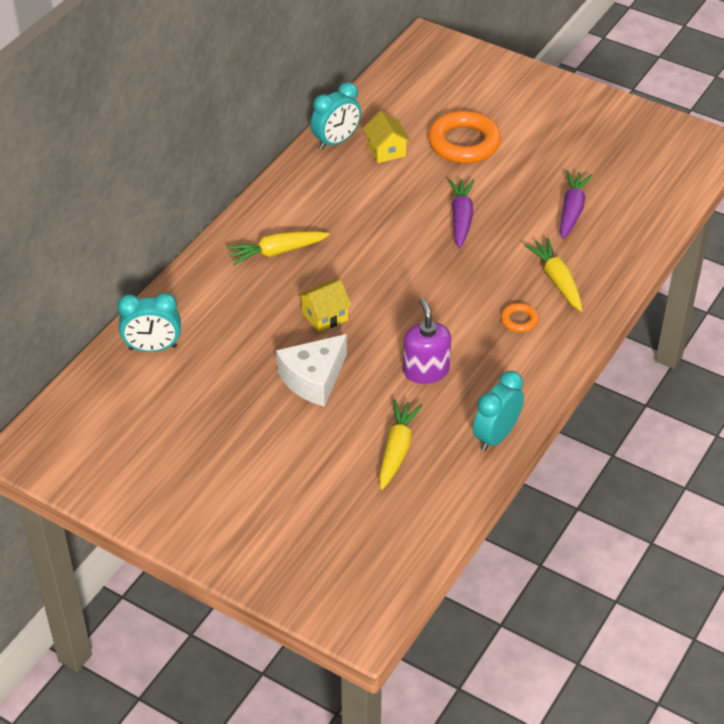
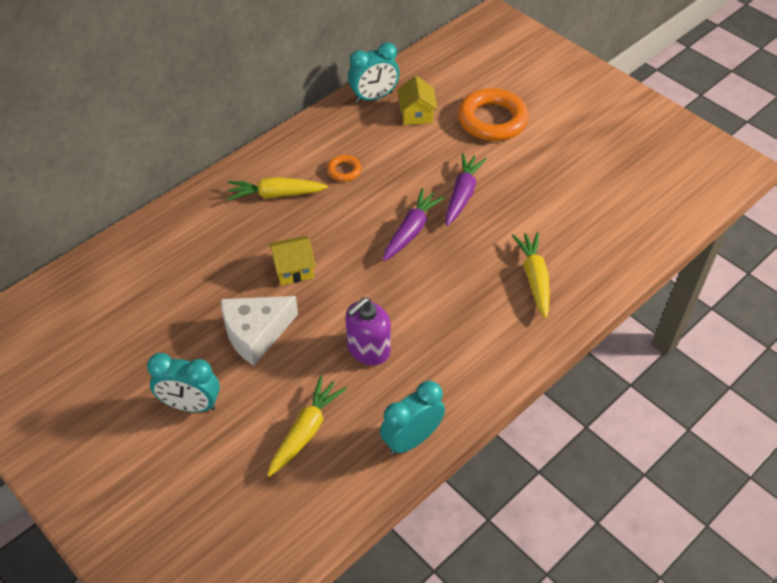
camera: 15 degrees right, 5 degrees up
(153, 348) = (121, 268): turquoise clock -> turquoise clock (191, 405)
(426, 370) = (368, 349): purple soap dispenser -> purple soap dispenser turned 135 degrees counterclockwise
(519, 320) = (481, 314): orange ring -> orange ring (344, 170)
(572, 210) = (573, 207): purple carrot -> purple carrot (411, 230)

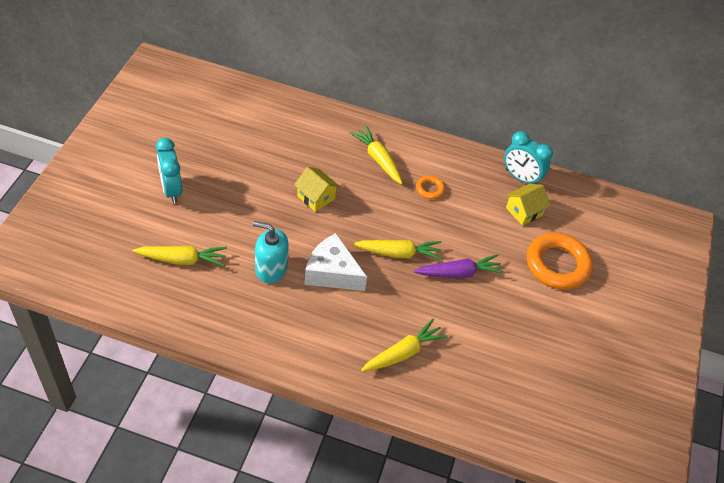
camera: 55 degrees right, 0 degrees up
(255, 333) = (247, 199): white cheese -> white cheese (332, 272)
(368, 349) = (271, 269): purple soap dispenser -> turquoise soap dispenser
(411, 230) = (398, 253): purple carrot -> yellow carrot
(411, 439) = (206, 324): turquoise clock -> none

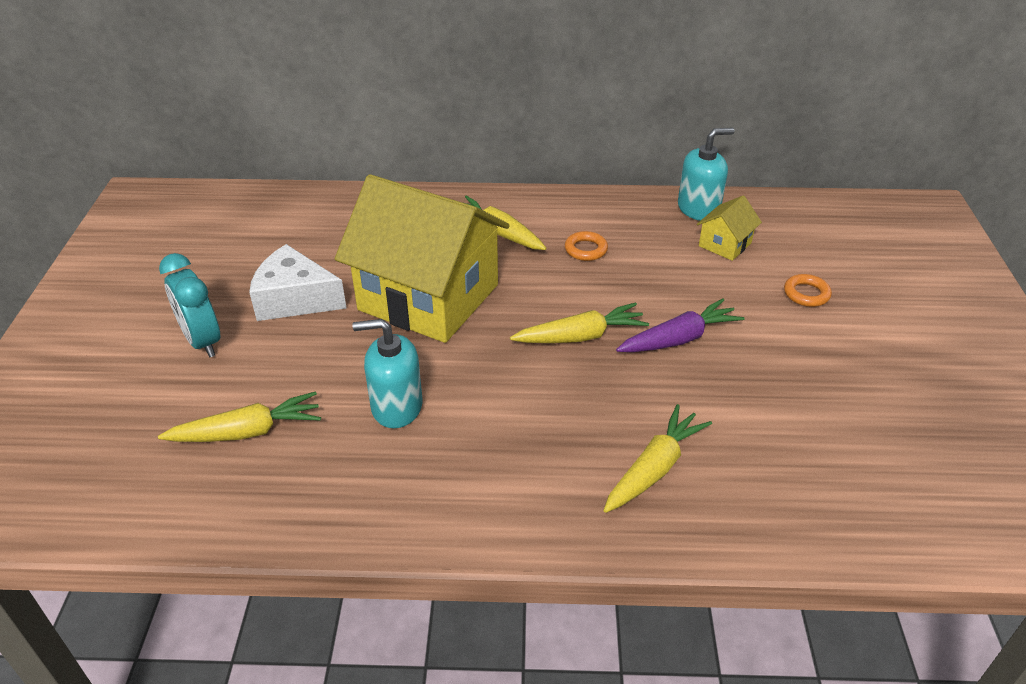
camera: 10 degrees left, 10 degrees down
(316, 197) = (429, 297): yellow house -> yellow house, size x2.46
(332, 272) = (493, 387): white cheese -> white cheese (294, 299)
(520, 178) = (698, 209): turquoise clock -> turquoise soap dispenser
(557, 265) = (806, 294): orange ring -> orange ring, size x0.47

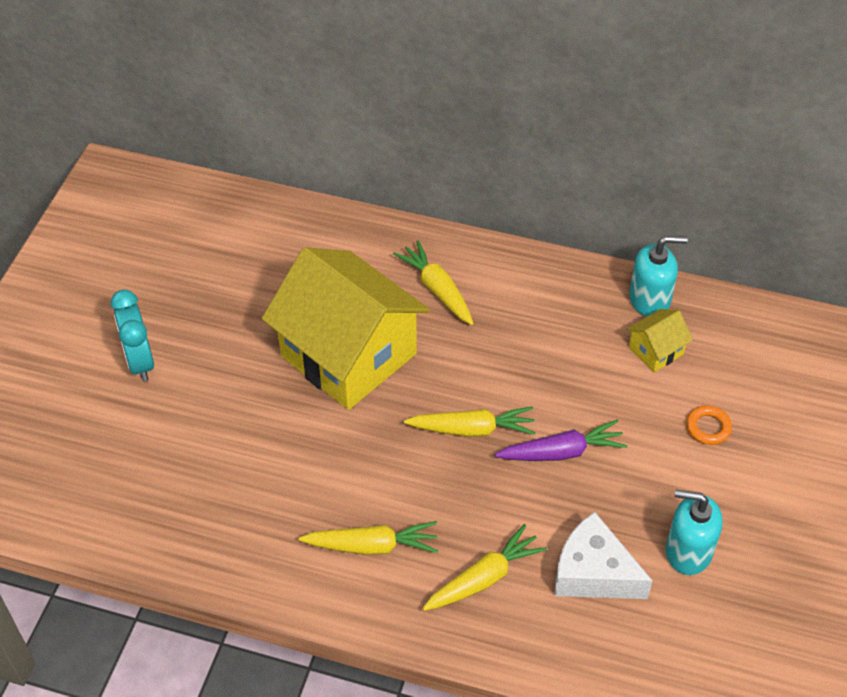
camera: 15 degrees right, 10 degrees up
(247, 432) = (160, 464): yellow carrot -> yellow carrot (372, 546)
(294, 299) = (228, 331): white cheese -> white cheese (593, 572)
(396, 406) = (287, 467): turquoise soap dispenser -> turquoise soap dispenser (688, 551)
(586, 249) = (515, 328): orange ring -> none

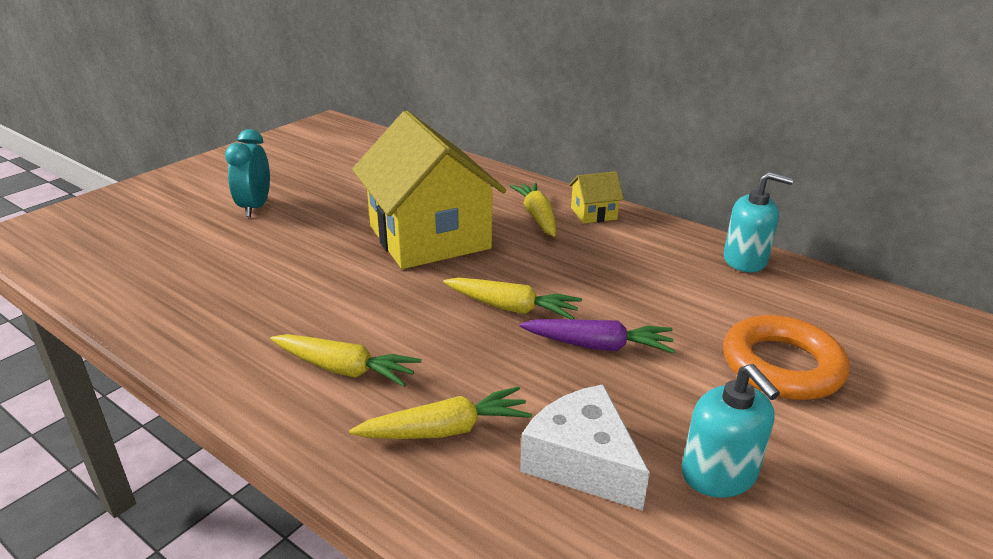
camera: 20 degrees right, 20 degrees down
(656, 350) = (738, 295): yellow house -> yellow house (593, 213)
(688, 551) = (719, 474): turquoise soap dispenser -> turquoise soap dispenser turned 150 degrees counterclockwise
(708, 428) = (781, 366): orange ring -> orange ring, size x2.15

